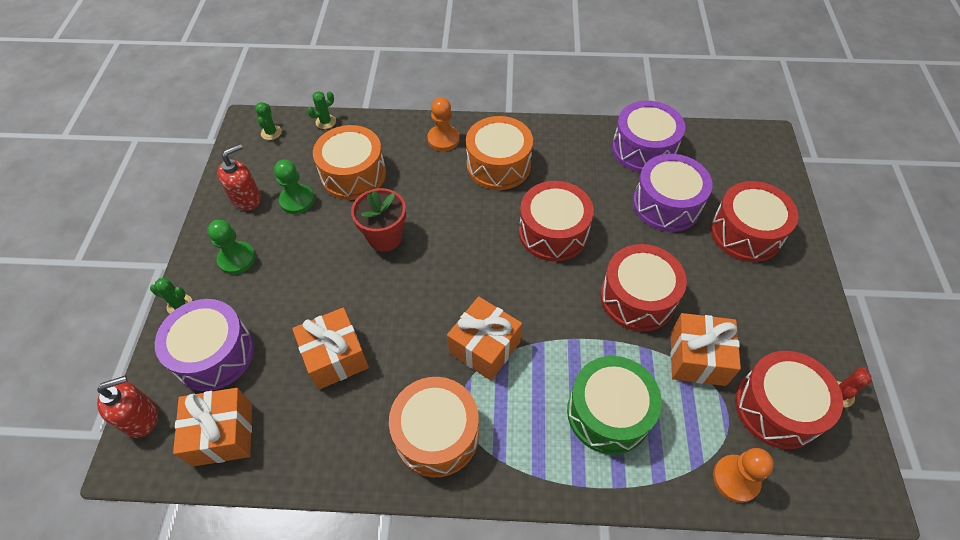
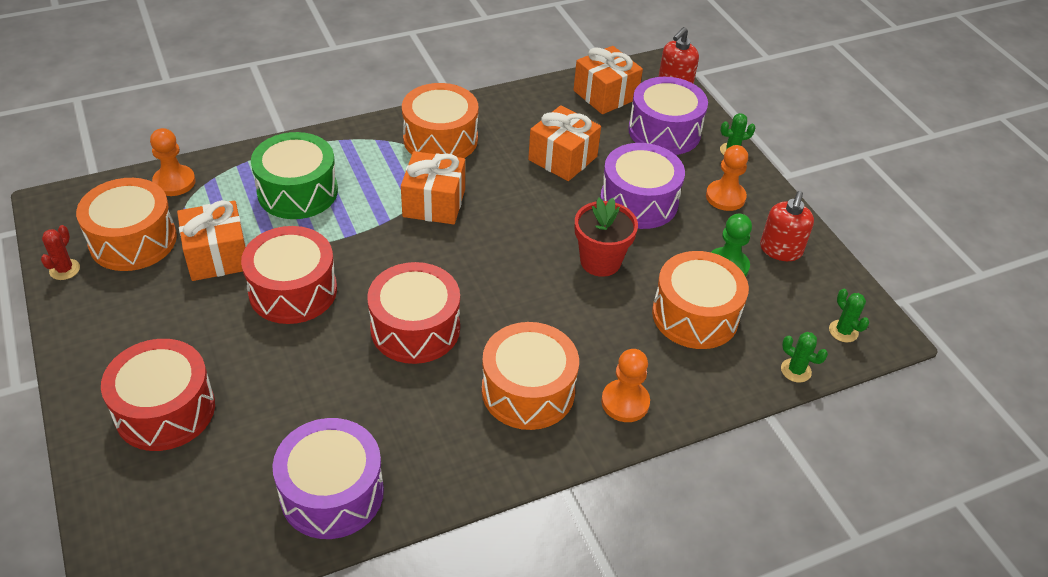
camera: 150 degrees right, 10 degrees down
(237, 259) = (725, 197): green pawn -> orange pawn
(325, 122) = (796, 370): green cactus -> green cactus turned 75 degrees counterclockwise
(666, 204) = (279, 414): purple drum -> purple drum (639, 201)
(777, 408) = (133, 240): red drum -> orange drum

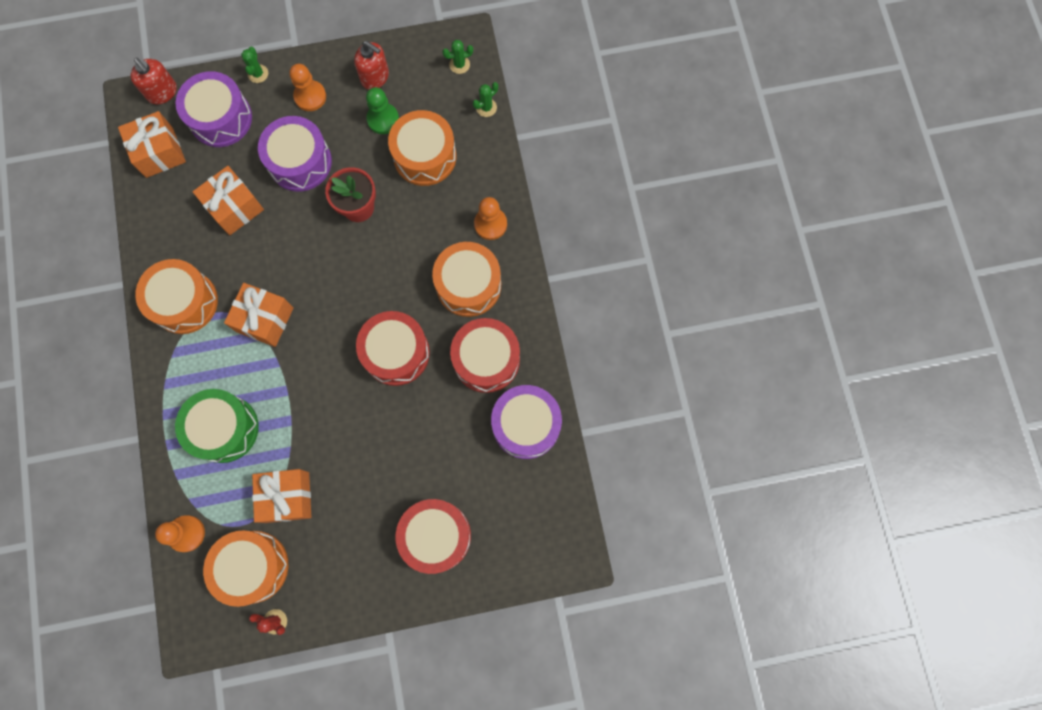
camera: 75 degrees left, 30 degrees up
(293, 290) = (338, 439): red drum -> red drum (486, 359)

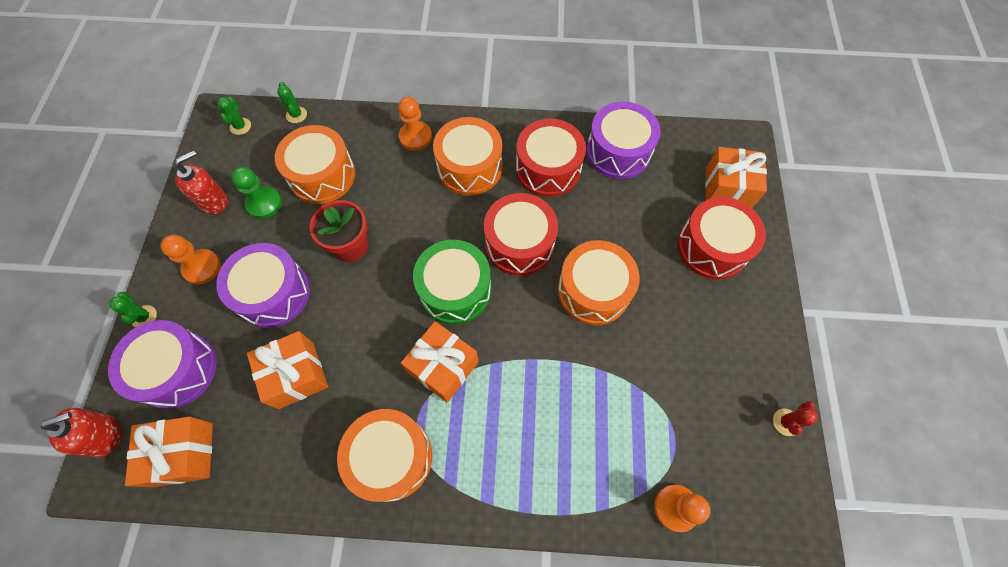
camera: 75 degrees left, 10 degrees down
(224, 429) = (559, 438): green drum -> green drum (455, 290)
(253, 566) = (723, 435): orange drum -> orange drum (593, 290)
(258, 74) = (144, 317): green cactus -> green cactus turned 45 degrees clockwise
(287, 497) = (651, 382): orange gift -> orange gift (727, 188)

